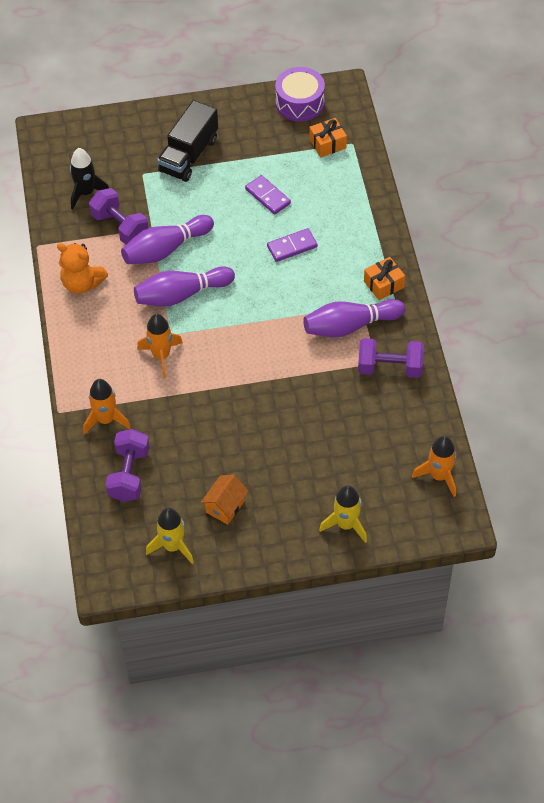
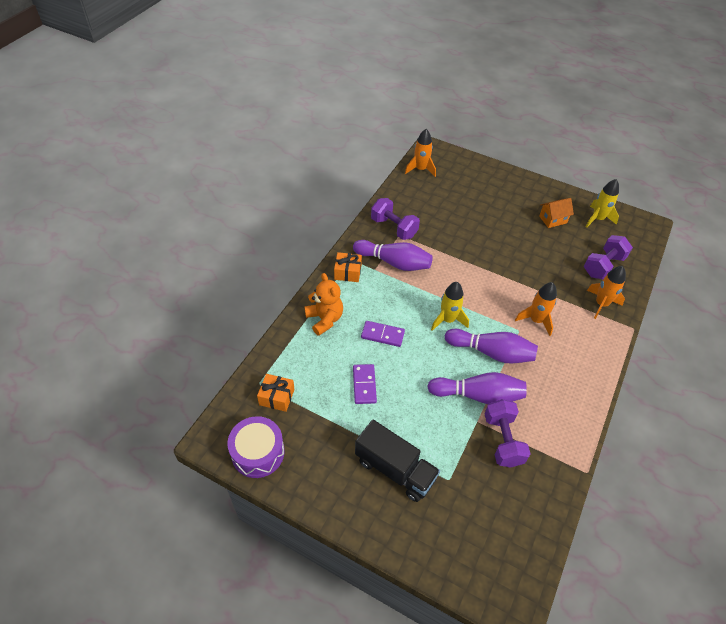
camera: 145 degrees left, 5 degrees down
(82, 283) = (565, 411): orange teddy bear -> orange teddy bear (324, 319)
(86, 192) = (512, 496): black rocket -> none
(188, 155) = (395, 469): black truck -> black truck turned 60 degrees clockwise
(346, 524) = (490, 177): yellow rocket -> yellow rocket (447, 320)

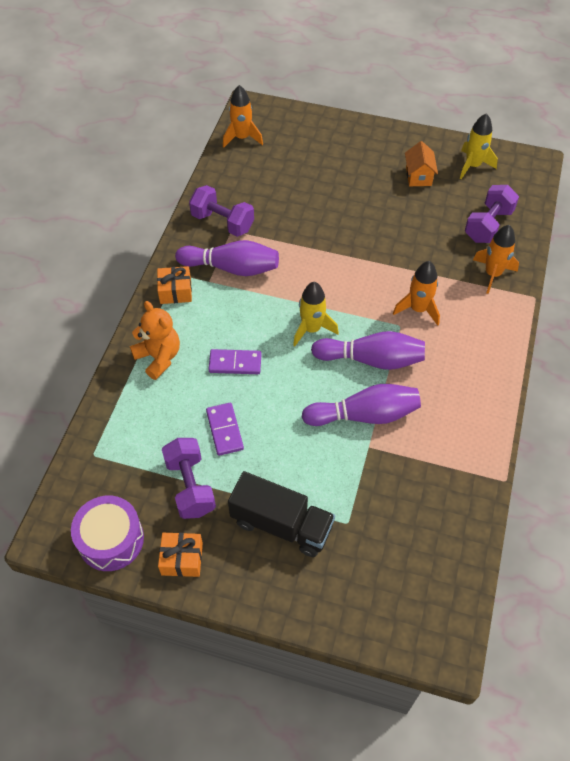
camera: 10 degrees left, 5 degrees up
(276, 397) = (119, 467): orange gift -> orange gift (182, 559)
(502, 440) = (402, 463): purple dumbbell -> purple dumbbell (190, 486)
(553, 219) = (418, 176): orange house -> orange house turned 60 degrees counterclockwise

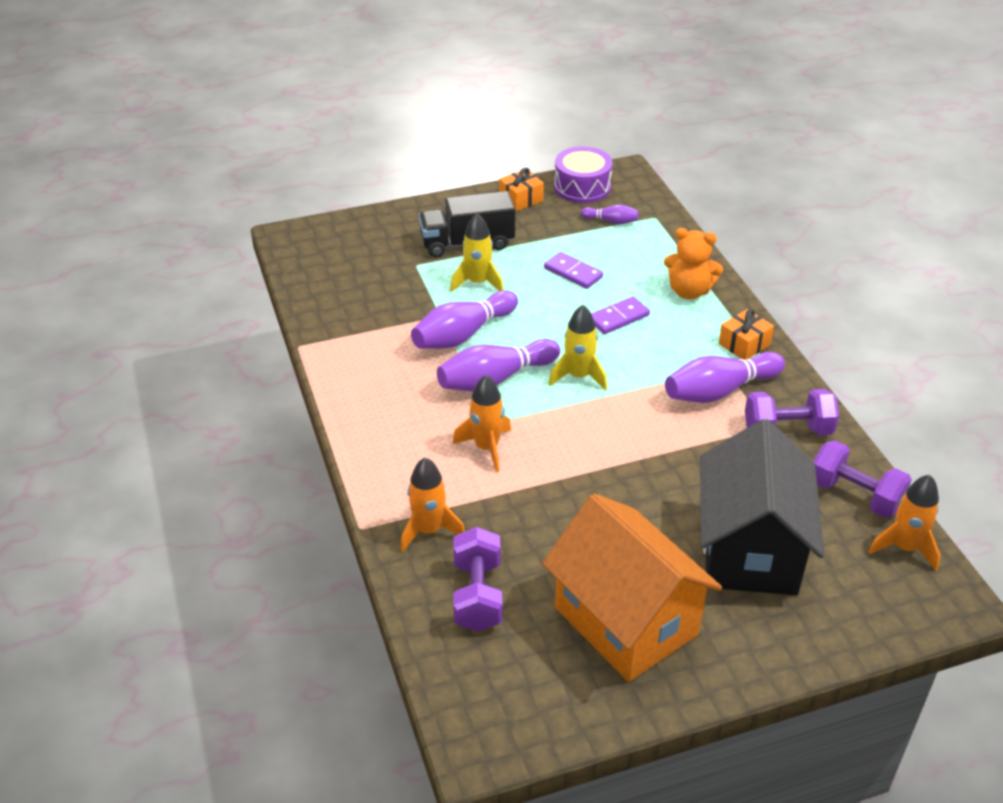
camera: 145 degrees right, 15 degrees down
(134, 473) = (611, 221): none -> purple bowling pin
(190, 486) = (560, 232): purple dumbbell -> purple dumbbell (854, 495)
(321, 175) = (749, 550): none -> black house
(418, 176) = (626, 621): orange house -> orange house, size x2.42
(473, 166) = (565, 685): yellow rocket -> yellow rocket (478, 283)

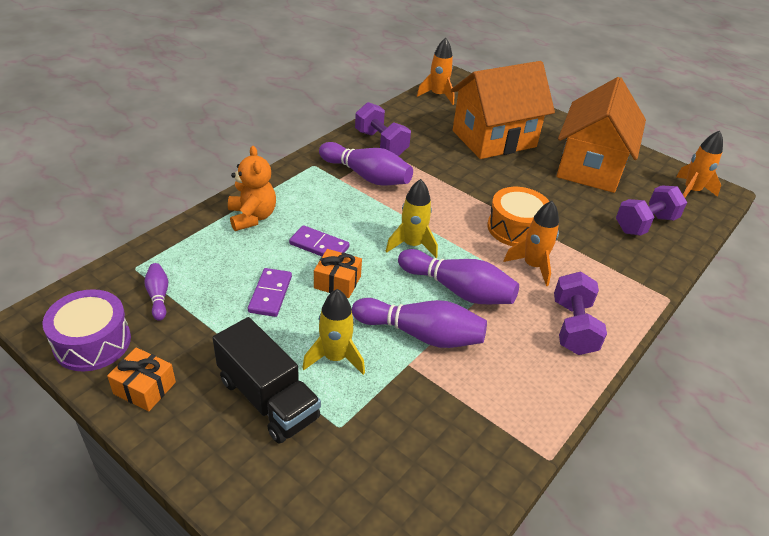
camera: 125 degrees left, 0 degrees up
(429, 530) = (630, 264): orange rocket -> orange rocket (691, 191)
(552, 467) = (516, 228): none -> orange drum
(744, 344) = (303, 176): orange gift -> orange gift (337, 282)
(749, 550) = (494, 139): black house -> orange house
(854, 495) = (414, 114): purple dumbbell -> purple dumbbell (573, 327)

